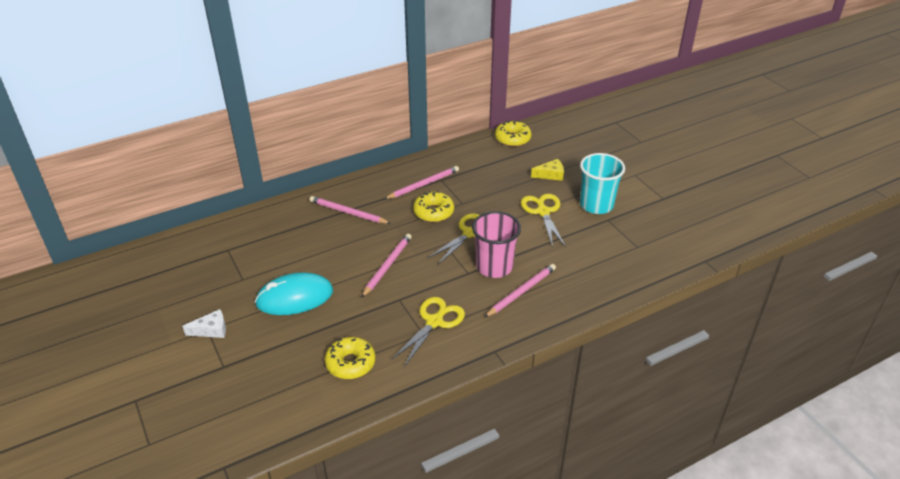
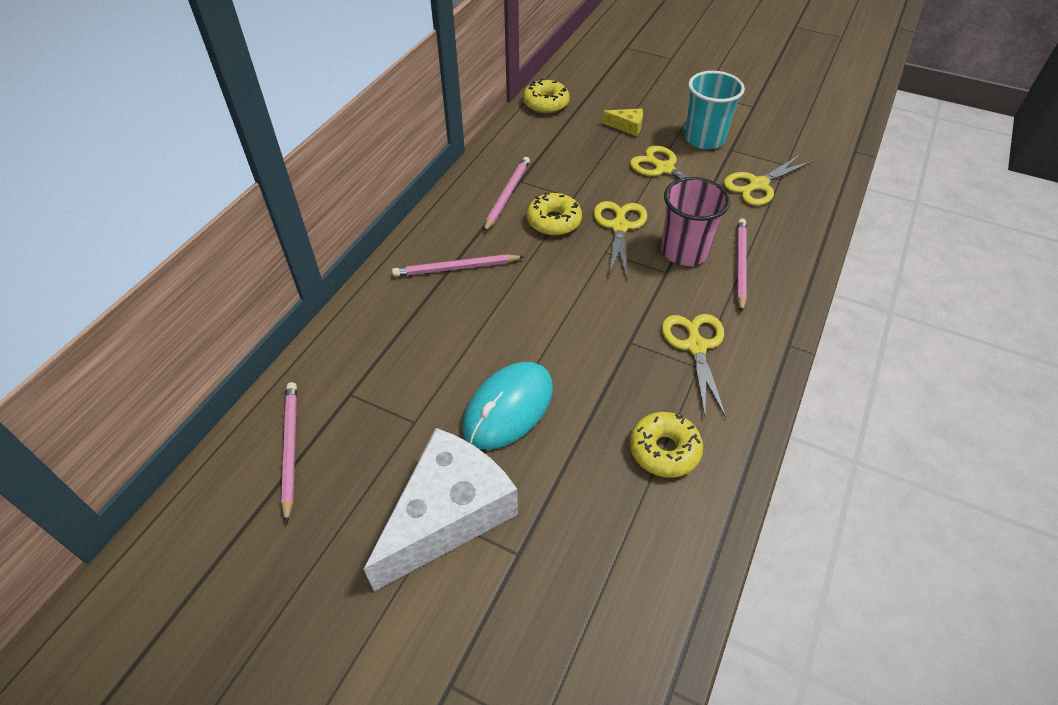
camera: 35 degrees left, 10 degrees up
(211, 330) = (448, 514): white cheese -> white cheese, size x2.46
(387, 266) = (573, 309): pink pencil -> pink pencil (290, 448)
(550, 175) = (627, 126): yellow cheese -> yellow cheese turned 60 degrees clockwise
(598, 250) = (758, 185): none -> yellow scissors

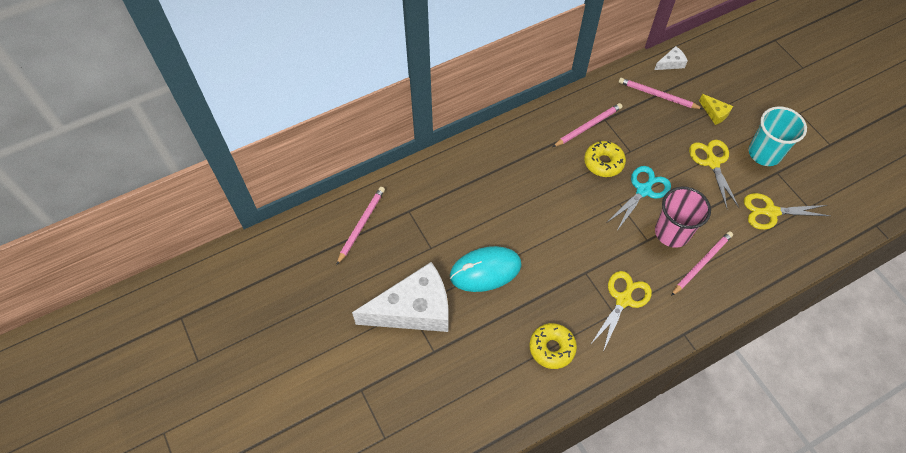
camera: 35 degrees right, 10 degrees up
(456, 268) = (518, 163): pink pencil -> pink pencil (657, 95)
(546, 103) = (671, 63): yellow donut -> white cheese
(619, 227) = (643, 190): yellow scissors -> turquoise scissors

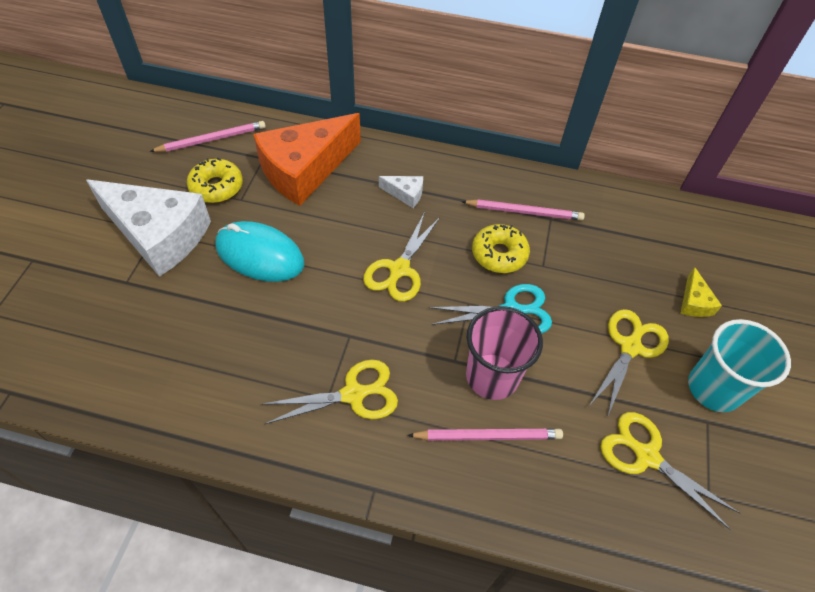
camera: 40 degrees right, 5 degrees down
(443, 198) = (305, 170): none -> orange cheese
(552, 348) = (224, 374): yellow donut -> yellow donut (216, 187)
(566, 214) = (399, 269): none -> yellow scissors
(657, 95) = (641, 238): pink pencil -> none
(671, 63) = (695, 220): white cheese -> white cheese (405, 194)

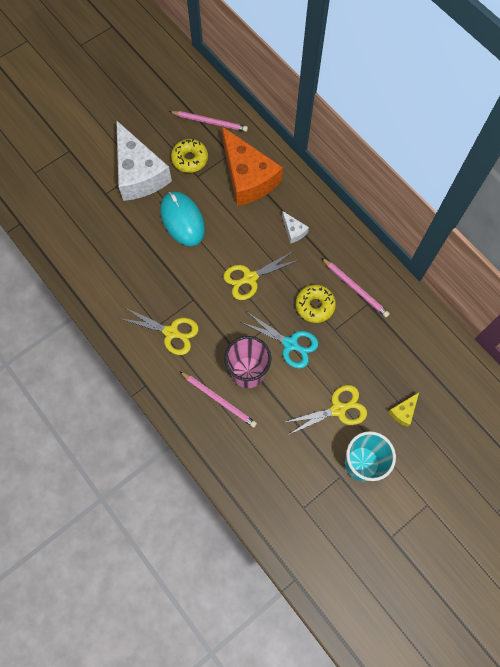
camera: 40 degrees right, 15 degrees up
(305, 170) = (248, 177): orange cheese -> orange cheese turned 120 degrees counterclockwise
(647, 456) = (289, 467): yellow scissors -> none

